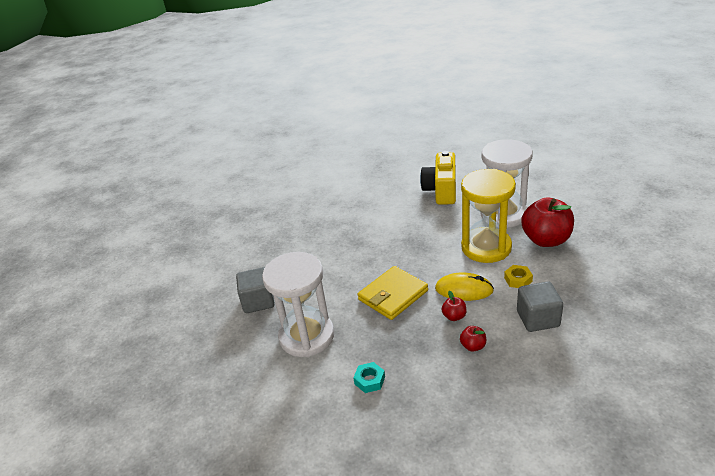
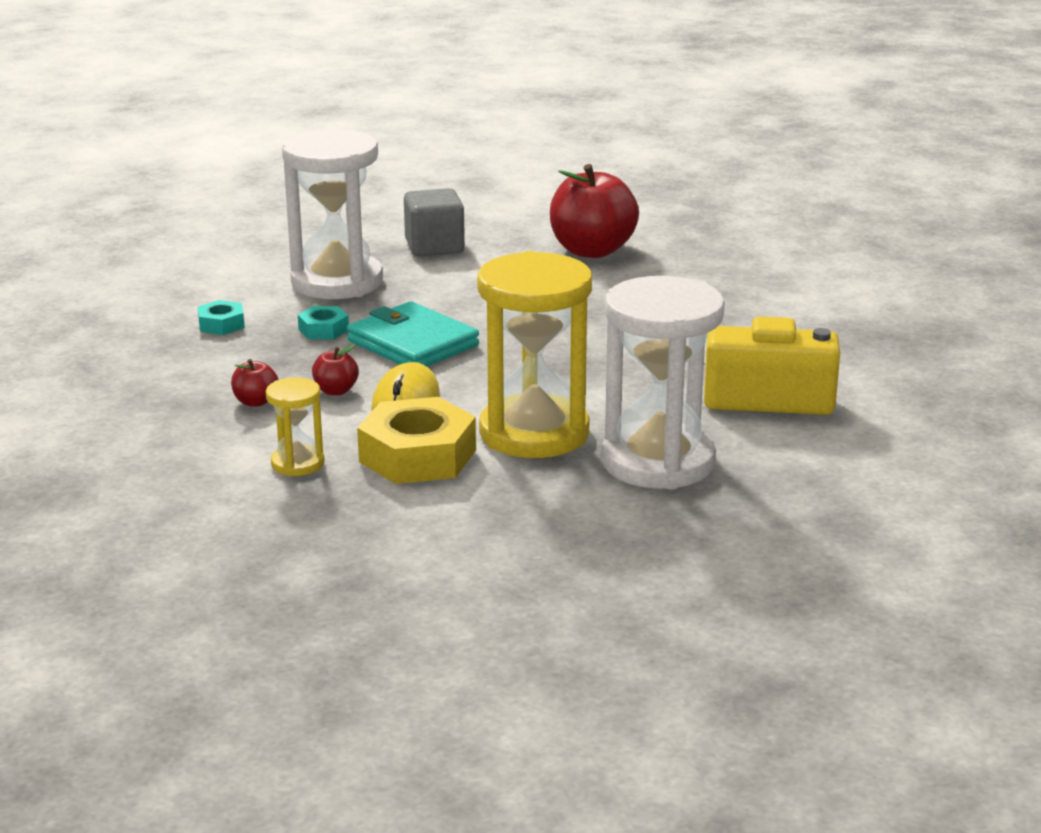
camera: 85 degrees right, 10 degrees down
(376, 332) = (323, 330): none -> turquoise nut
(393, 295) = (413, 343): yellow wallet -> turquoise wallet
(518, 279) = (417, 456): yellow nut -> yellow nut, size x2.02
(538, 319) = (297, 463): grey cube -> yellow hourglass
(546, 240) = (546, 500): red apple -> red apple (592, 250)

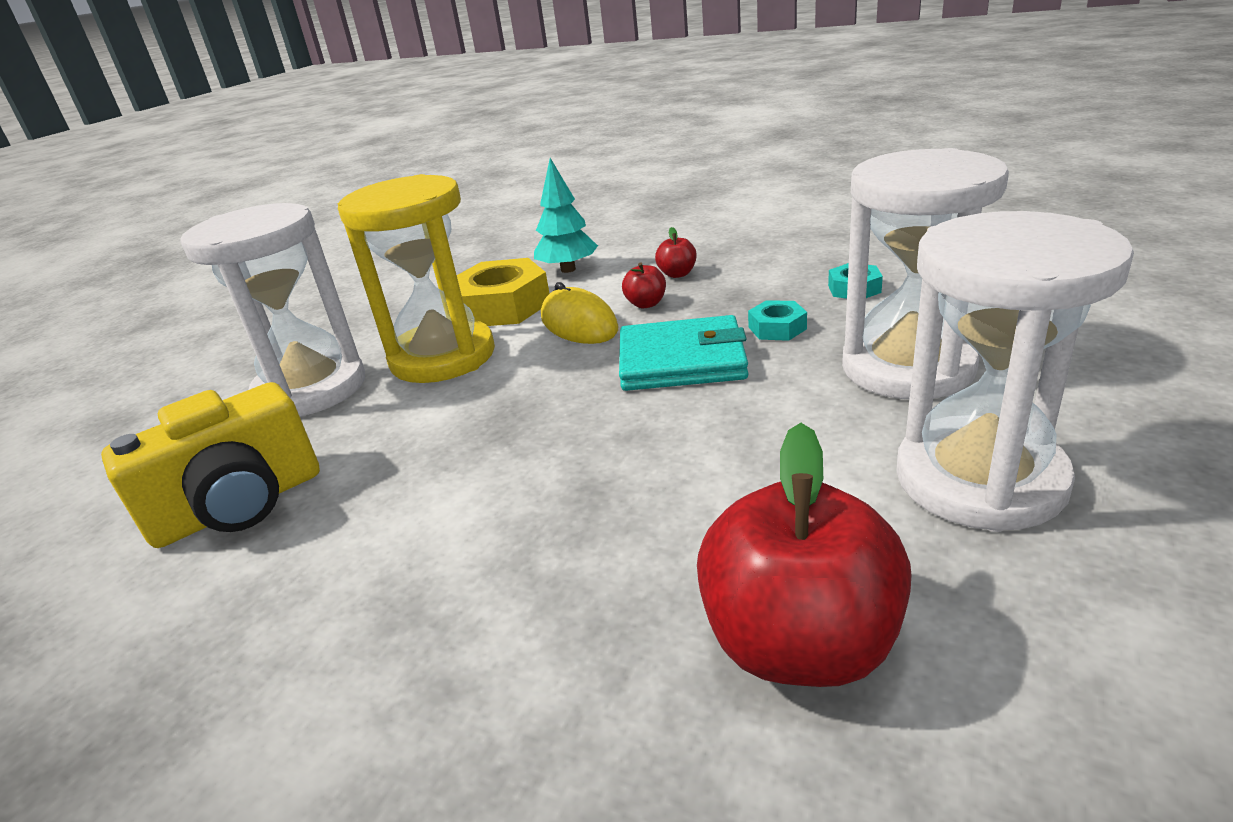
camera: 140 degrees right, 5 degrees up
(297, 463) = (568, 269): yellow hourglass -> turquoise tree
(434, 247) = (979, 479): grey cube -> white hourglass

